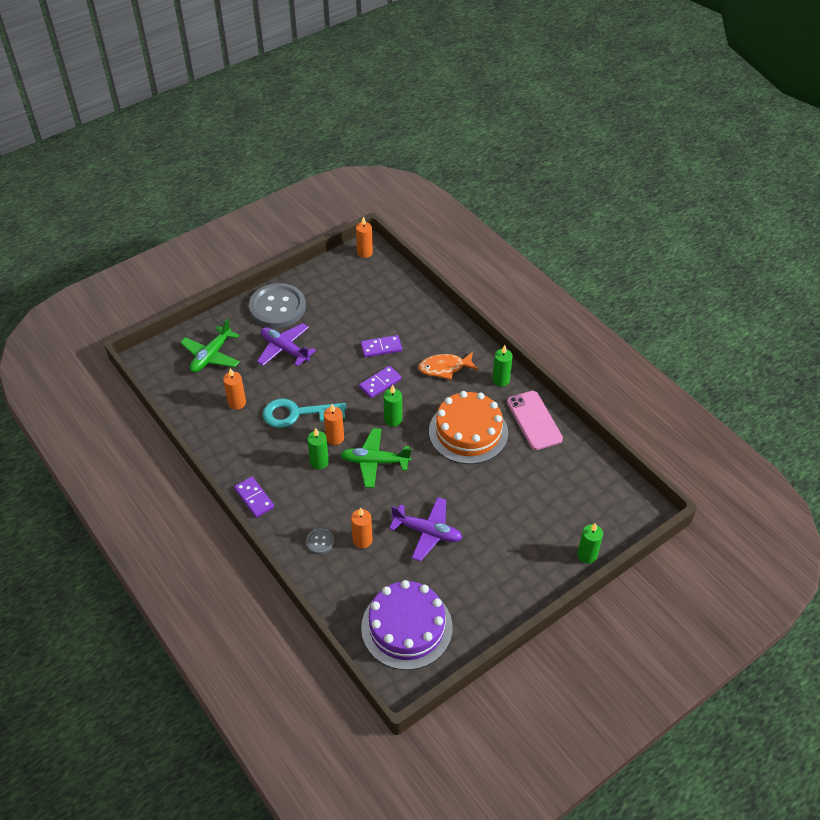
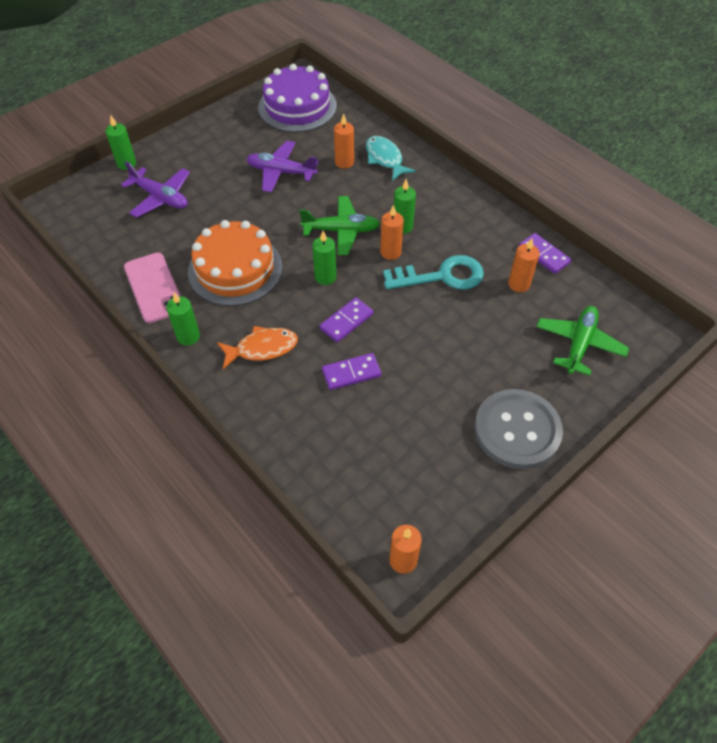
camera: 175 degrees right, 5 degrees up
(254, 498) = (461, 189): purple domino -> purple domino (544, 255)
(285, 349) = (484, 361): purple plane -> purple plane (160, 198)
(320, 542) = (385, 159): grey button -> turquoise fish

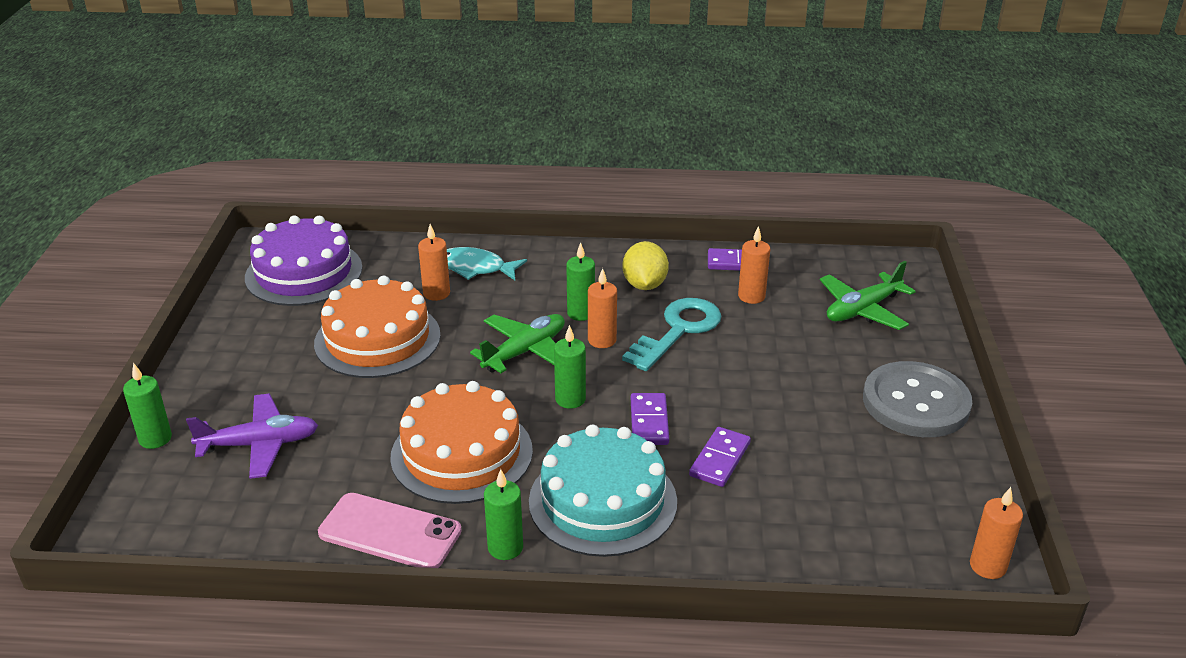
camera: 45 degrees left, 20 degrees down
(262, 348) = (603, 501): orange fish -> turquoise cake
(281, 172) = (377, 339): purple plane -> orange cake
(464, 232) = (644, 285): none -> yellow lemon
(579, 344) = (863, 310): green plane -> green plane turned 105 degrees counterclockwise

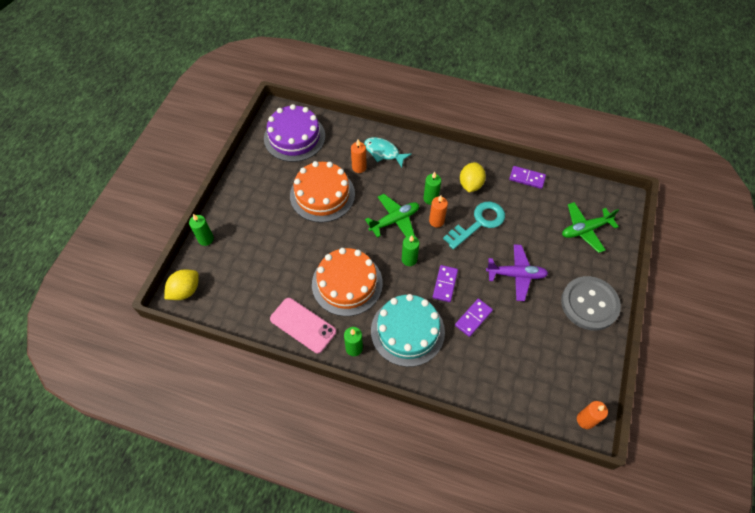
camera: 15 degrees right, 25 degrees up
(124, 525) = (185, 291): none -> yellow lemon
(259, 444) = (253, 254): purple plane -> purple plane (516, 275)
(751, 296) = (526, 206): orange candle -> none

